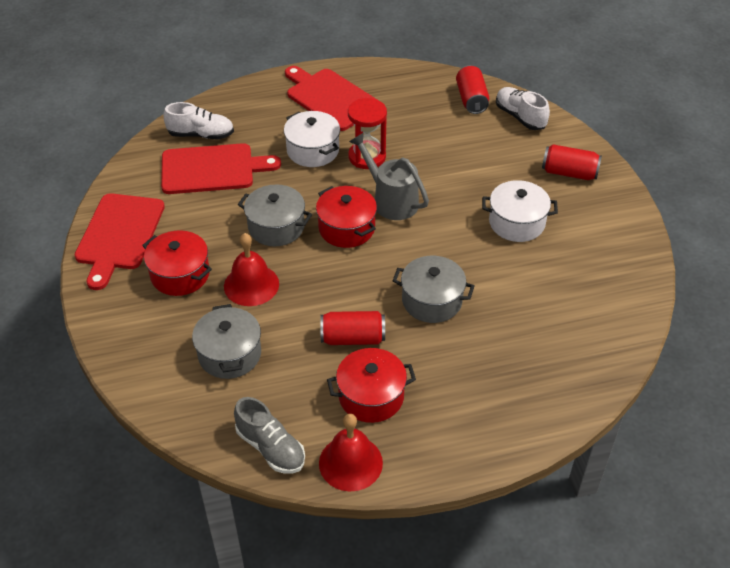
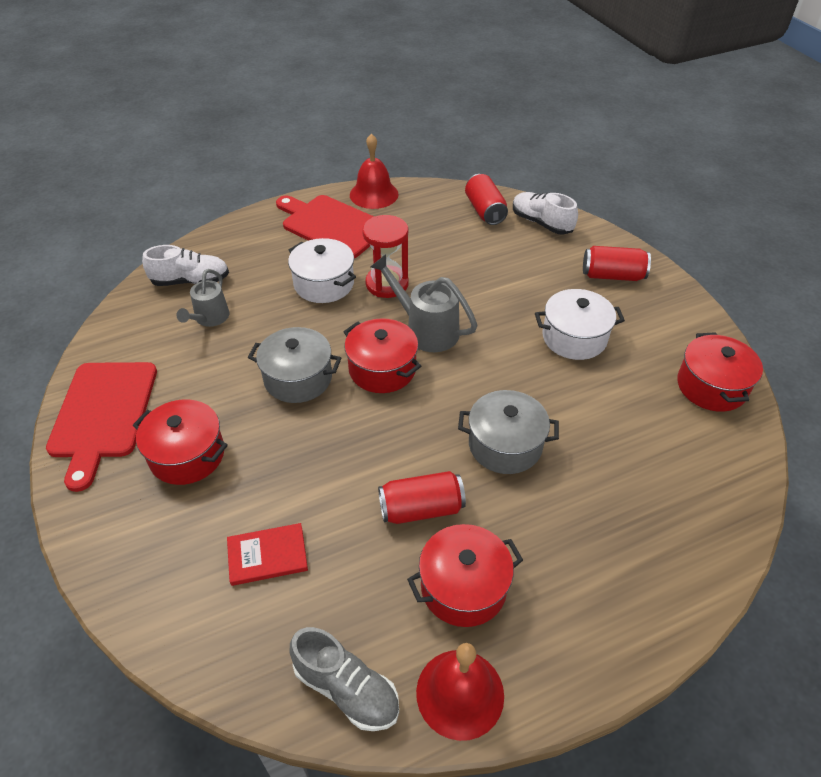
camera: 10 degrees left, 0 degrees up
(212, 169) = (209, 319): red cutting board -> grey watering can
(229, 354) = (267, 555): grey pot -> red book
(251, 285) = (280, 456): red bell -> red bell (374, 194)
(621, 278) = (711, 386): none -> red pot

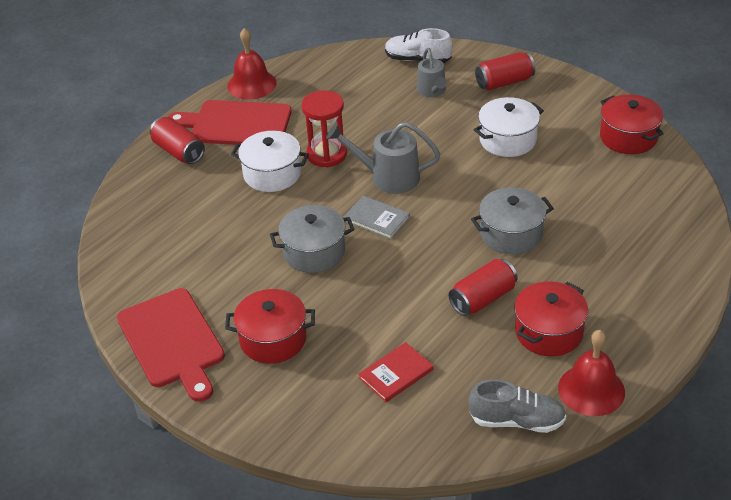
camera: 25 degrees left, 5 degrees down
(191, 281) = (148, 215): white shoe -> none
(209, 319) = (195, 238): grey watering can -> grey watering can (432, 91)
(382, 369) = (376, 219): red pot -> grey book
(484, 211) = (362, 65): red can -> red can (178, 151)

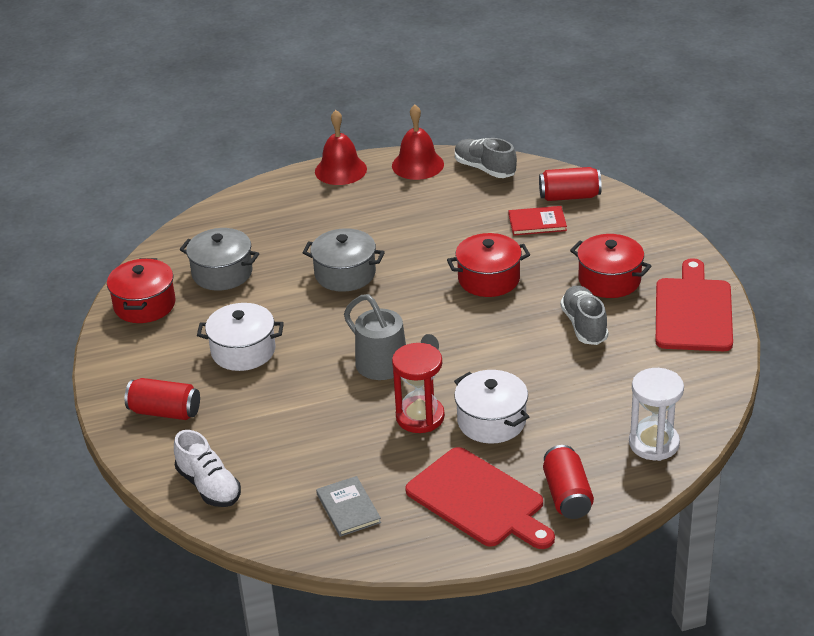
camera: 145 degrees left, 5 degrees down
(138, 211) = (654, 443): none -> white hourglass
(251, 84) = (417, 549): red bell -> red bell (340, 170)
(261, 282) = (584, 325): none -> grey shoe
(314, 252) = (518, 330): grey pot -> grey pot (222, 273)
(376, 219) = (438, 334): grey book -> grey book (348, 508)
(432, 91) = (243, 437): grey watering can -> none
(483, 298) = (422, 241): red can -> red can (569, 196)
(549, 332) = (403, 203): red pot -> red pot (488, 279)

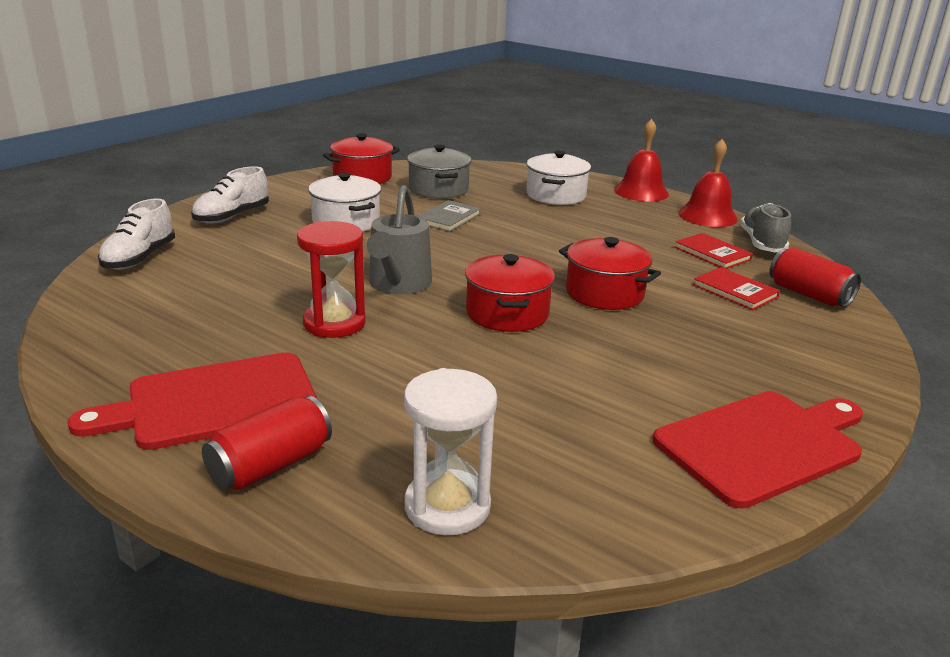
camera: 50 degrees right, 10 degrees down
(165, 412) = (232, 217): red can -> white shoe
(345, 274) = (507, 230): grey pot -> none
(348, 508) = (147, 329): grey book -> grey book (448, 218)
(478, 200) = (712, 253): none -> red book
(479, 500) = (214, 402): red cutting board -> red cutting board turned 60 degrees clockwise
(491, 421) = (369, 366): white pot -> white pot (556, 195)
(584, 325) = (614, 371): grey shoe -> none
(609, 280) = (719, 362): red pot -> red pot (507, 313)

